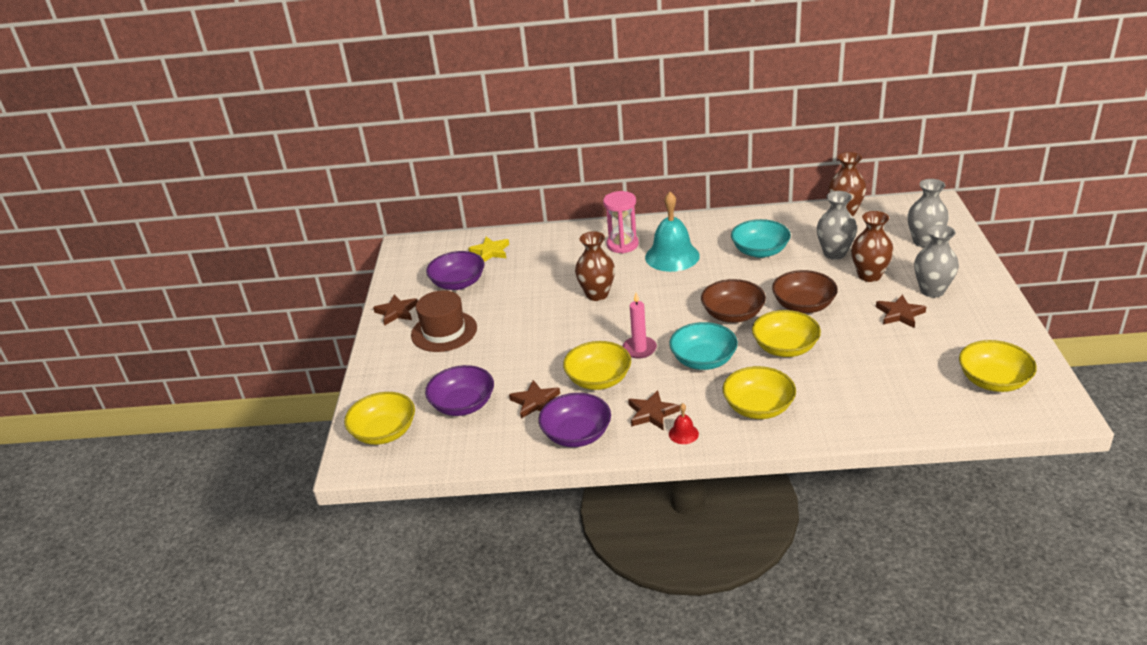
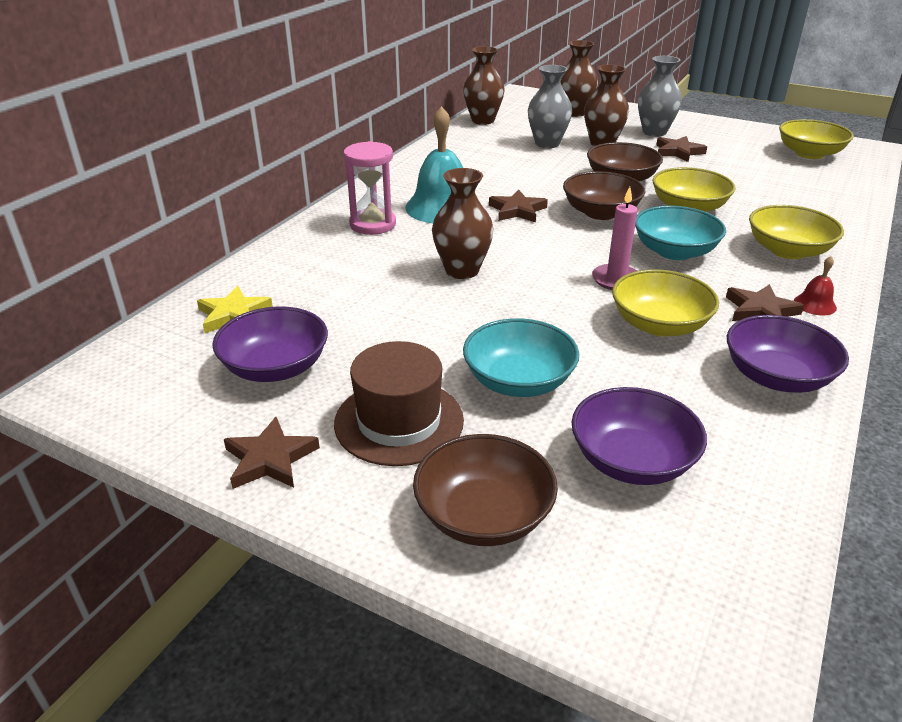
camera: 65 degrees left, 0 degrees up
(384, 432) = (652, 587): yellow bowl -> none
(398, 376) = (483, 515): none -> brown bowl
(535, 402) = (675, 388): brown star -> brown star (517, 210)
(760, 251) = (497, 168): turquoise bowl -> turquoise bowl (518, 381)
(924, 241) = (574, 113): grey vase -> brown vase

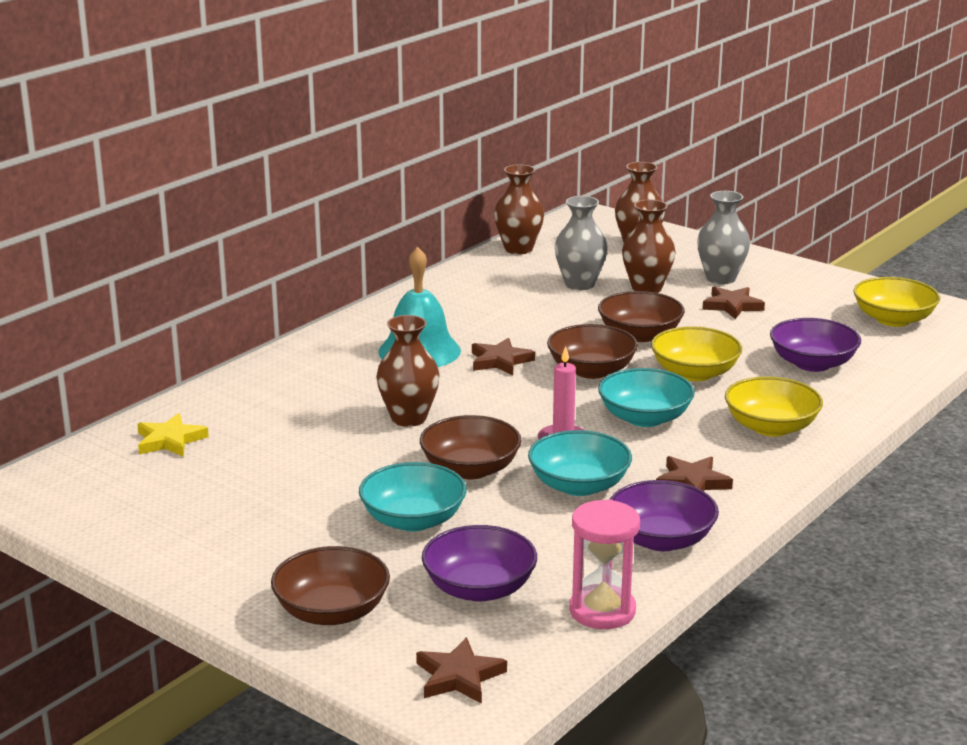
camera: 10 degrees right, 10 degrees down
(270, 459) = (171, 556): brown star -> brown star (459, 676)
(275, 367) = (196, 488): purple bowl -> purple bowl (812, 363)
(373, 224) = (337, 364): pink hourglass -> pink hourglass (602, 611)
(399, 421) = (290, 540): brown hat -> none
(546, 317) = (470, 469): none -> brown bowl
(659, 325) = (579, 485): yellow bowl -> turquoise bowl
(815, 304) = (754, 481): red bell -> none

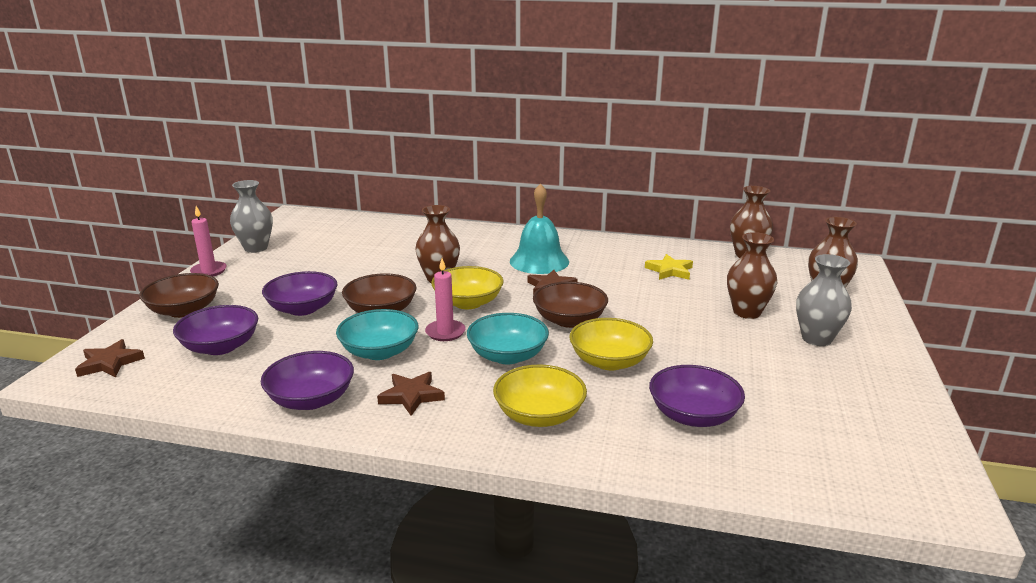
camera: 65 degrees right, 0 degrees up
(170, 440) = (365, 230): yellow star -> yellow star (670, 271)
(195, 583) = (209, 271): none -> pink candle
(413, 520) = (303, 308): turquoise bowl -> purple bowl
(580, 284) = (716, 287): grey vase -> grey vase (256, 248)
(602, 611) = (198, 396): pink hourglass -> none
(640, 335) = (654, 326): brown bowl -> none
(732, 306) = (766, 354): brown star -> none
(893, 319) = (860, 448): yellow bowl -> yellow bowl (468, 302)

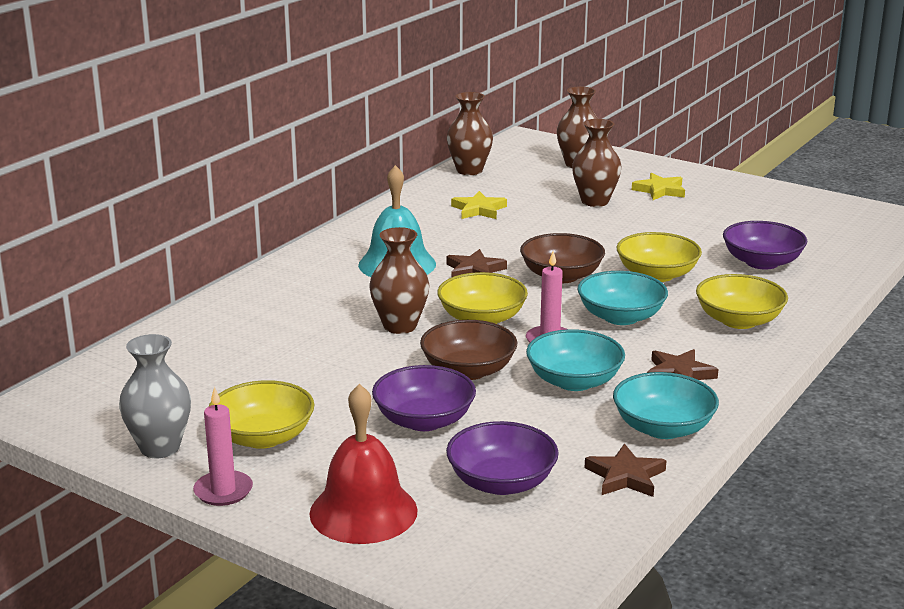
camera: 70 degrees left, 0 degrees up
(110, 363) = (500, 568): brown star -> brown star (625, 476)
(184, 310) = (363, 511): brown bowl -> red bell
(272, 269) = (263, 437): none -> yellow bowl
(311, 399) = (663, 428): purple bowl -> turquoise bowl
(816, 339) = (660, 190): grey vase -> yellow star

